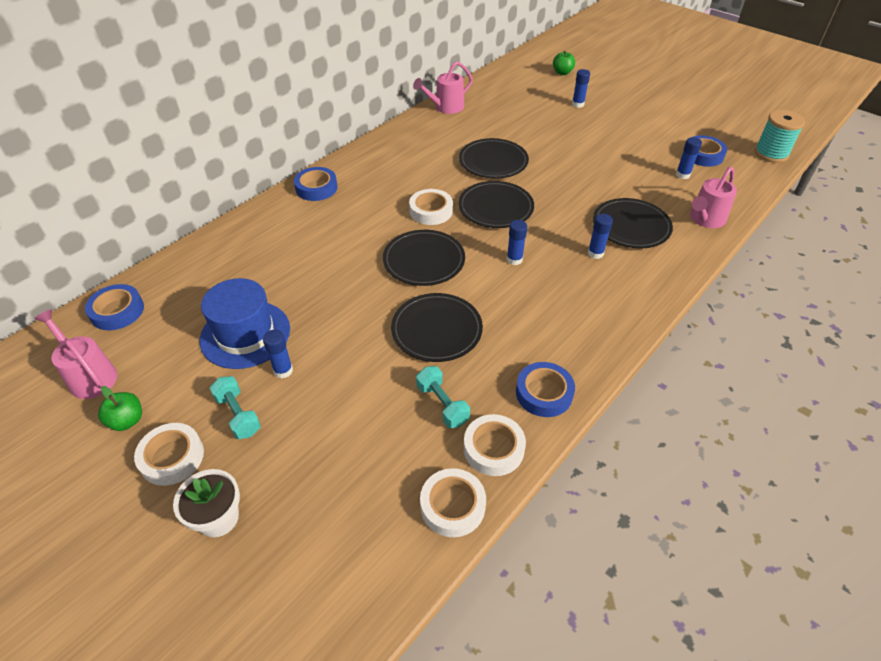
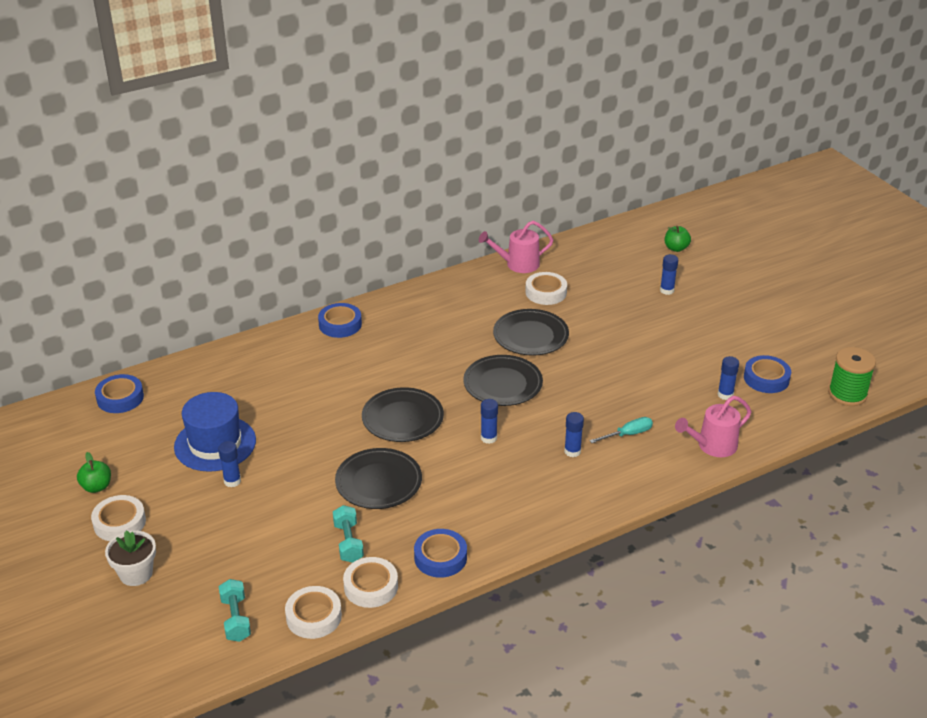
camera: 20 degrees right, 10 degrees down
(89, 376) = (81, 445): pink watering can -> none
(238, 415) = (181, 505): turquoise dumbbell -> turquoise dumbbell (236, 619)
(431, 211) = (437, 372): white tape -> white tape (546, 292)
(631, 226) = (628, 434): black plate -> turquoise screwdriver
(771, 154) = (847, 394): turquoise spool -> green spool

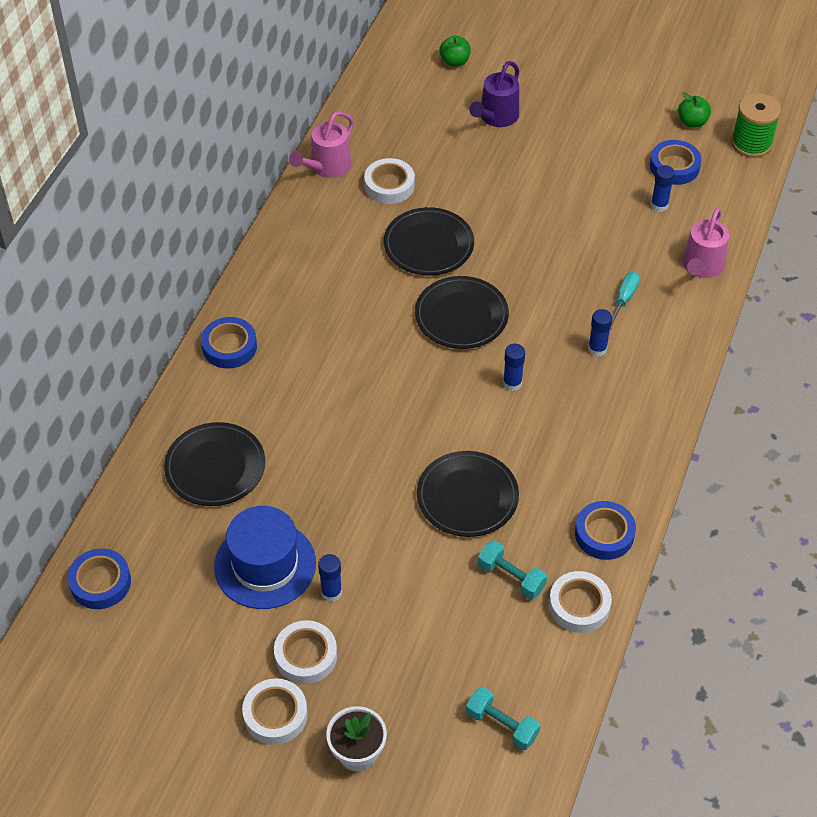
camera: 40 degrees left, 15 degrees up
(96, 487) = (203, 695): green apple -> green apple (692, 122)
(314, 616) = (565, 670): white tape -> white tape (306, 656)
(402, 418) = (412, 414): black plate -> black plate (215, 467)
(667, 290) = (496, 117): blue glue stick -> purple watering can

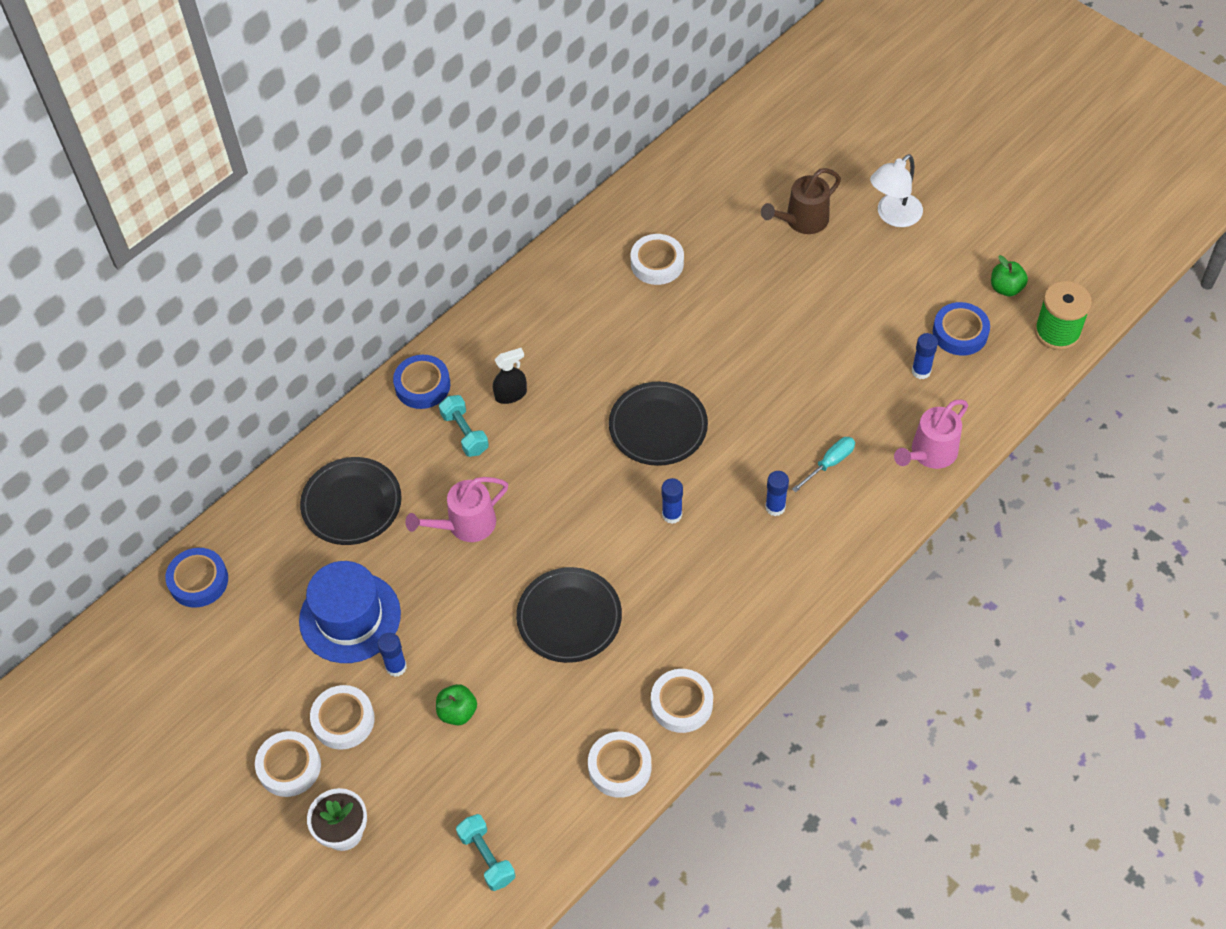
camera: 25 degrees right, 5 degrees up
(315, 329) = (511, 394): none -> black spray bottle
(327, 167) = (605, 224): pink watering can -> pink watering can (465, 525)
(428, 245) = (664, 340): black plate -> none
(454, 61) = (791, 145): green apple -> green apple (457, 712)
(496, 117) = (802, 221): purple watering can -> brown watering can
(511, 577) = (569, 714): turquoise dumbbell -> turquoise dumbbell (465, 433)
(570, 93) = (893, 216): none -> white lamp
(604, 534) = (681, 703): blue tape -> white tape

